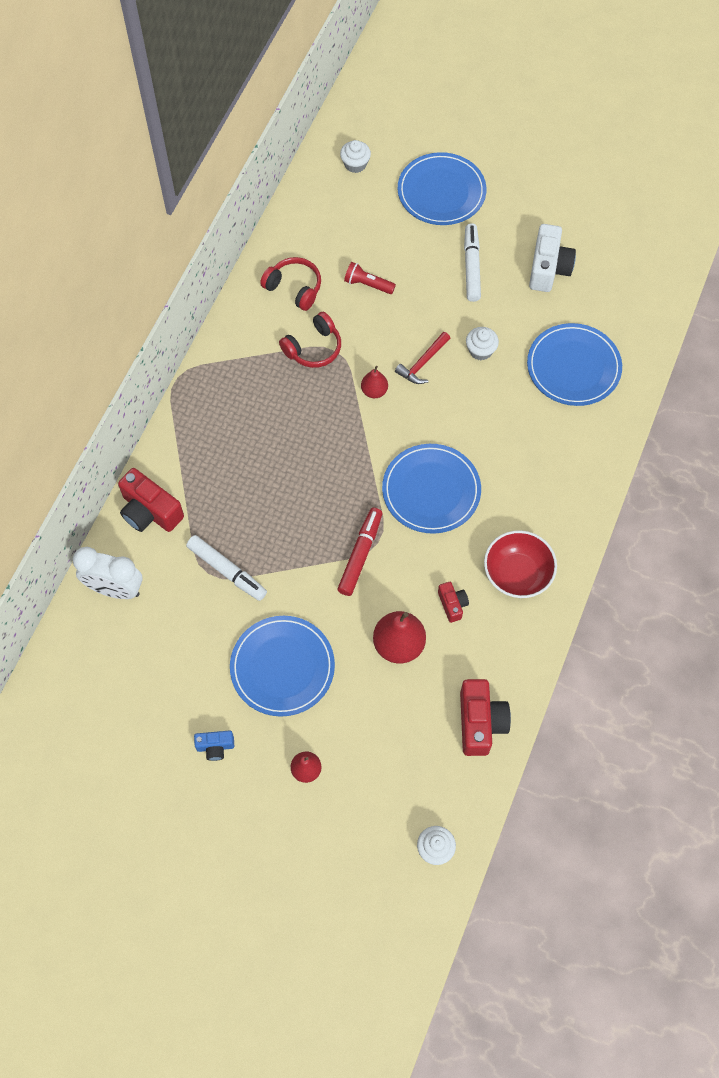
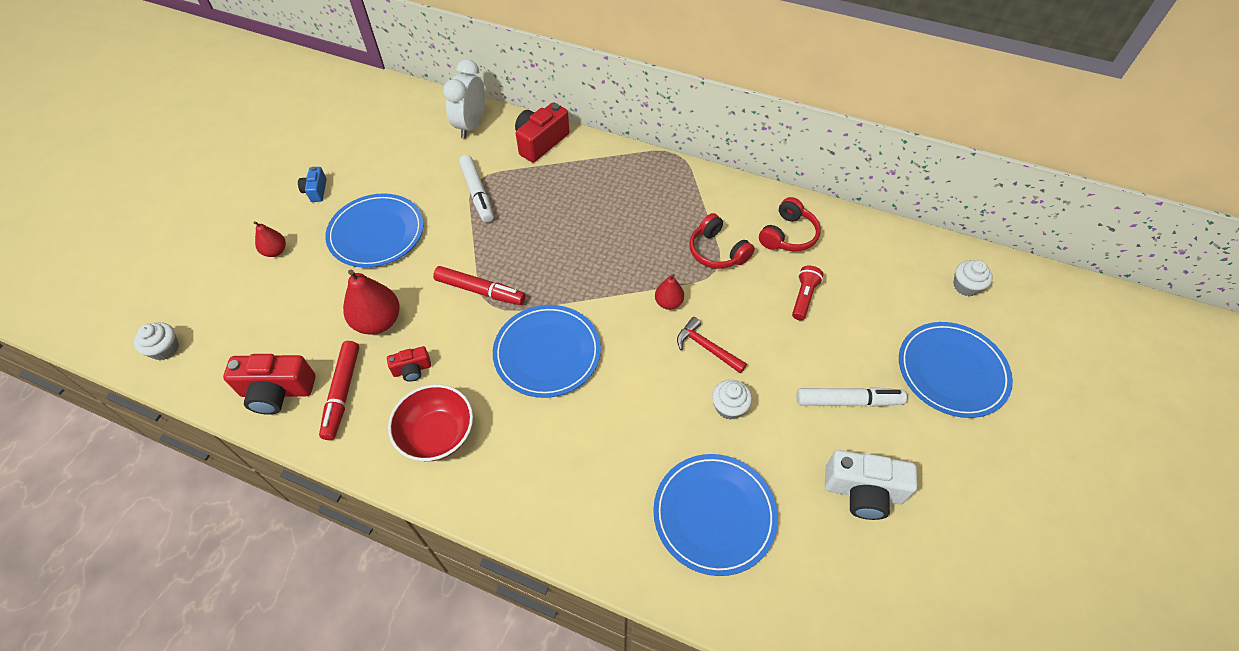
camera: 90 degrees right, 10 degrees down
(227, 570) = (477, 193): white marker -> white marker turned 60 degrees counterclockwise
(479, 662) = (342, 393): none -> red marker

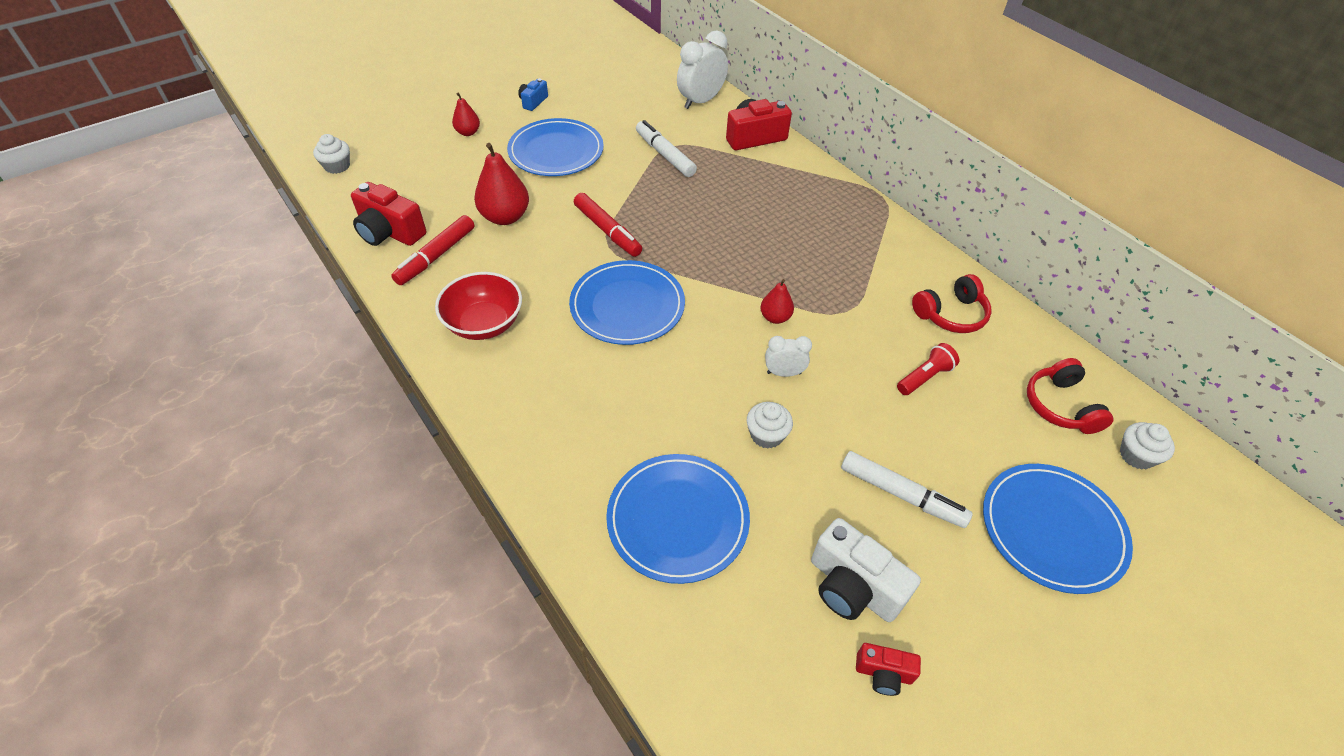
camera: 30 degrees right, 5 degrees down
(412, 369) = (503, 265): red camera -> red camera (883, 673)
(477, 193) = (665, 155): white marker -> white marker turned 135 degrees clockwise
(706, 348) = (784, 373): red hammer -> white clock
(717, 251) = (860, 296): red headphones -> red headphones (1060, 406)

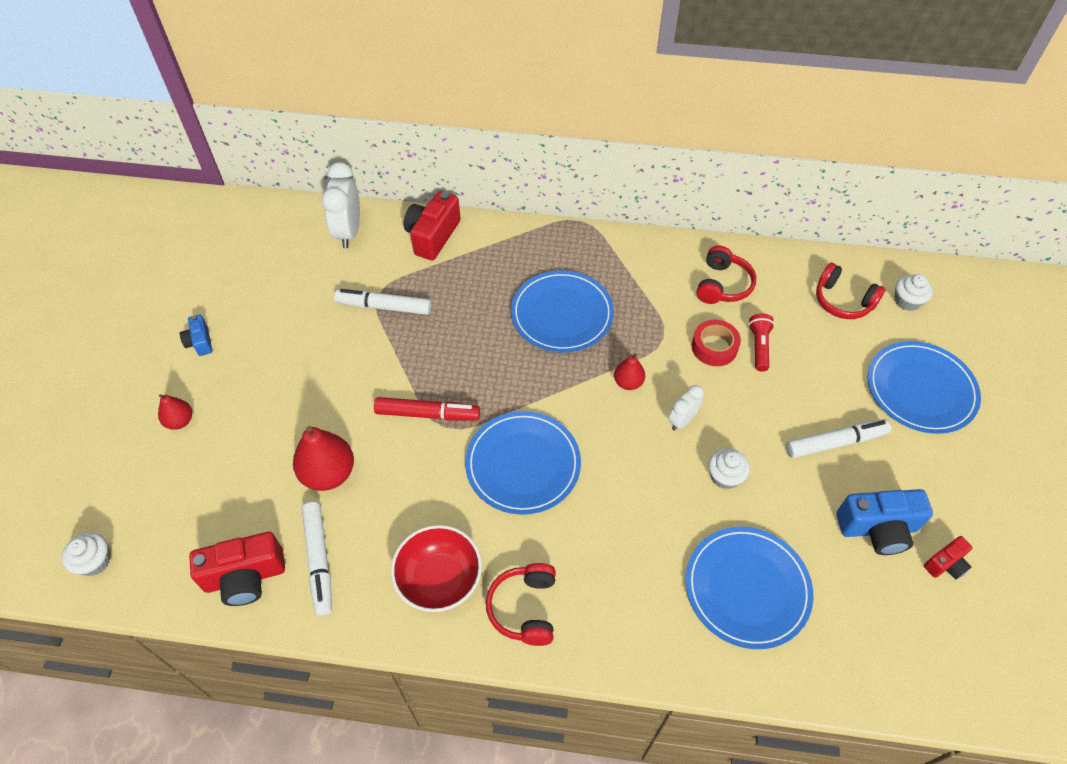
camera: 45 degrees left, 5 degrees up
(436, 256) = (319, 560): red marker -> white marker
(509, 385) = (525, 608): none -> red headphones
(556, 151) = (288, 375): blue plate -> blue plate (562, 314)
(853, 587) = (877, 528): white camera -> blue camera
(882, 348) = (714, 347): none -> red tape

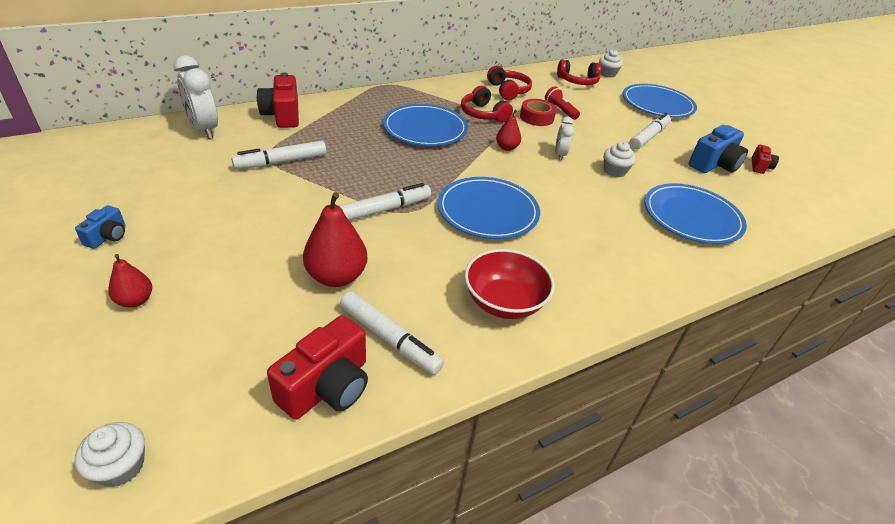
camera: 40 degrees left, 15 degrees down
(200, 342) = (107, 236): blue camera -> blue camera turned 105 degrees counterclockwise
(427, 414) = (384, 209): red marker -> white marker
(525, 608) = (583, 289): red headphones -> red headphones (483, 114)

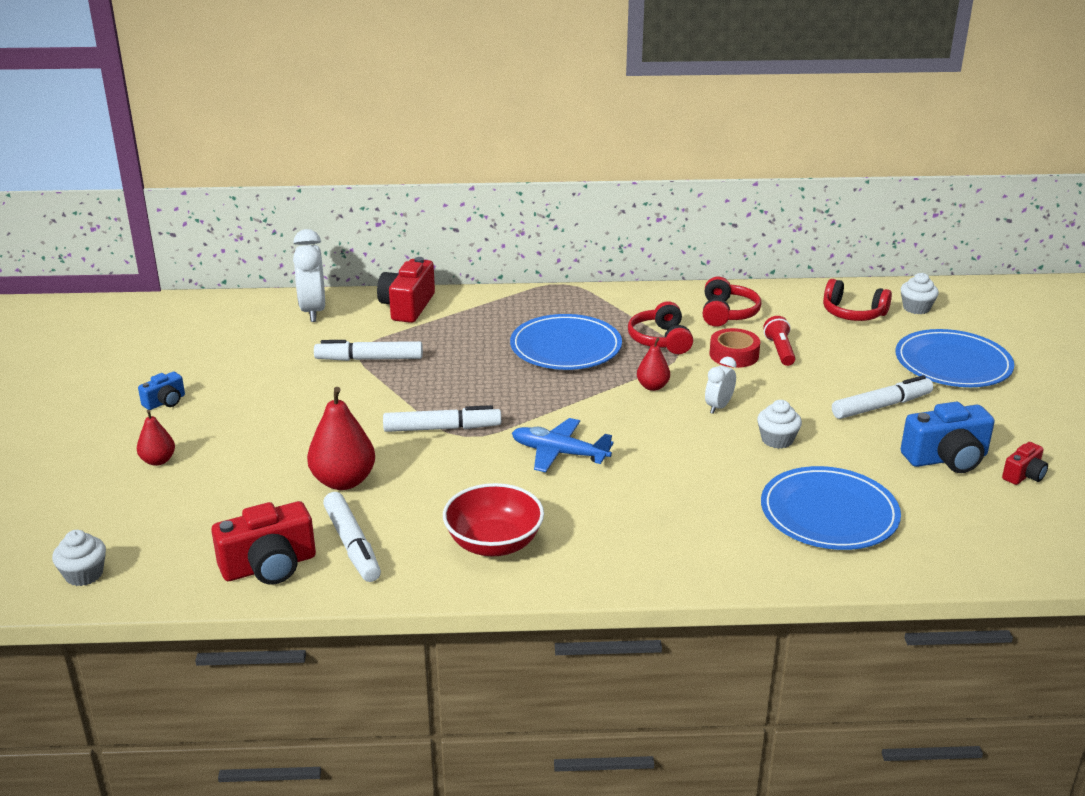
camera: 30 degrees right, 10 degrees down
(488, 211) = (559, 453): blue plate -> blue plane

